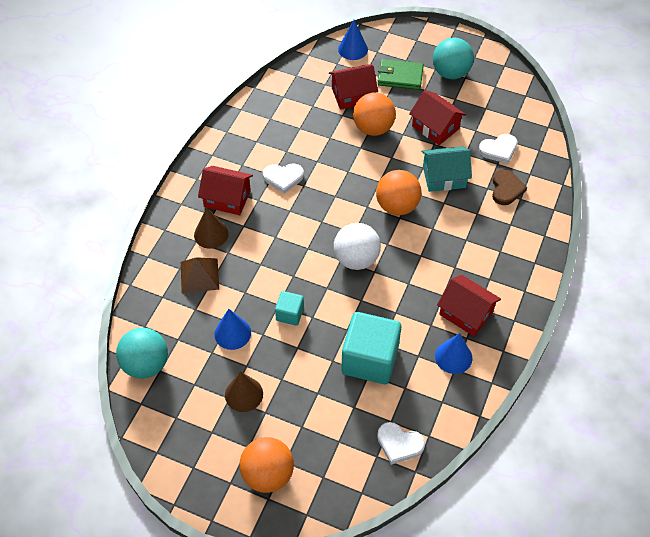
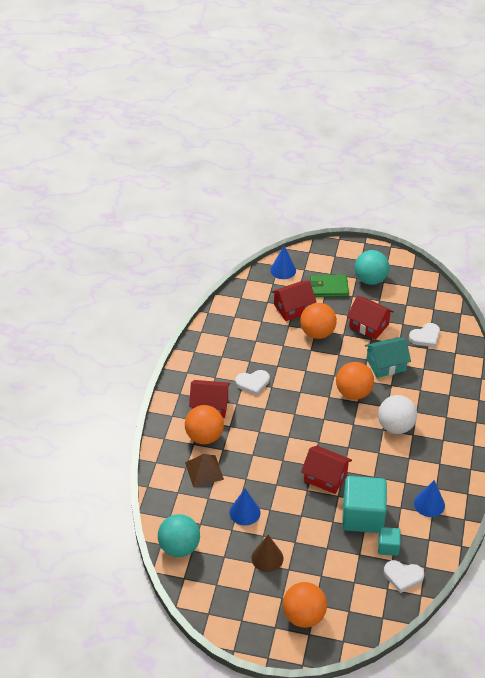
camera: 10 degrees left, 10 degrees down
(211, 234) = (204, 436): brown cone -> orange ball
(290, 314) = (288, 490): turquoise cube -> turquoise cube (388, 547)
(356, 259) = (331, 439): white ball -> white ball (395, 426)
(466, 313) = (431, 469): red house -> red house (325, 477)
(506, 189) = (439, 367): brown heart -> none

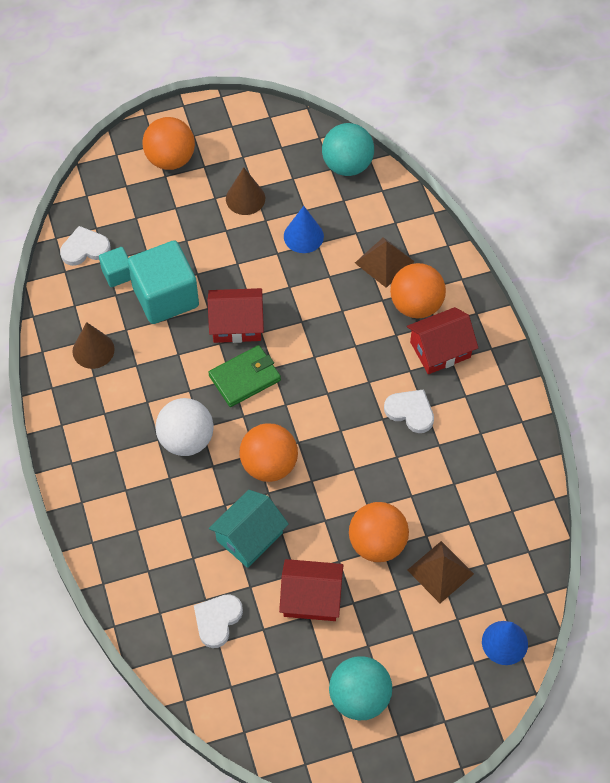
camera: 150 degrees right, 15 degrees up
(253, 383) = (410, 411): white heart -> white heart turned 75 degrees clockwise
(293, 308) = (440, 571): red house -> brown pyramid
(328, 288) = (413, 643): green wallet -> green wallet (245, 378)
(429, 504) = (93, 350): blue cone -> brown cone

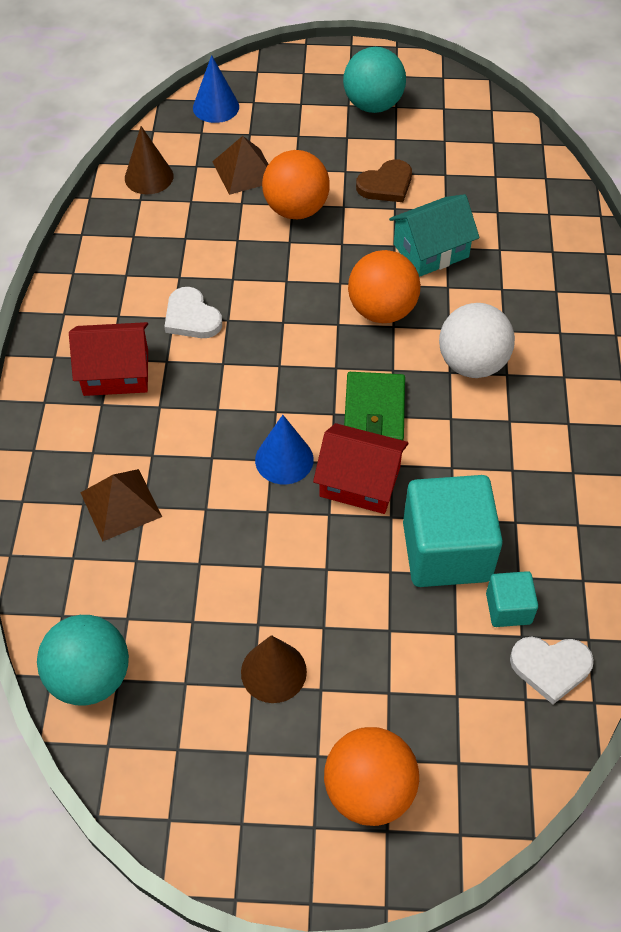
camera: 160 degrees left, 5 degrees down
(93, 350) = (567, 507): brown cone -> brown cone (149, 177)
(217, 620) = (490, 192): white heart -> none
(245, 378) = (374, 412): green wallet -> green wallet turned 75 degrees counterclockwise
(303, 236) = (213, 579): blue cone -> blue cone (284, 459)
(311, 598) = (386, 185): red house -> brown heart
(416, 305) = (113, 434): orange ball -> none

